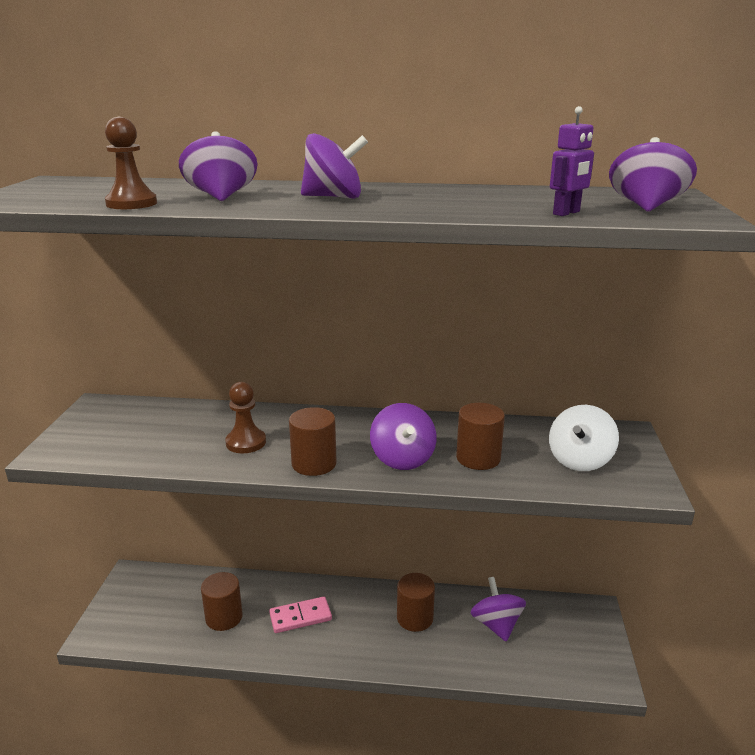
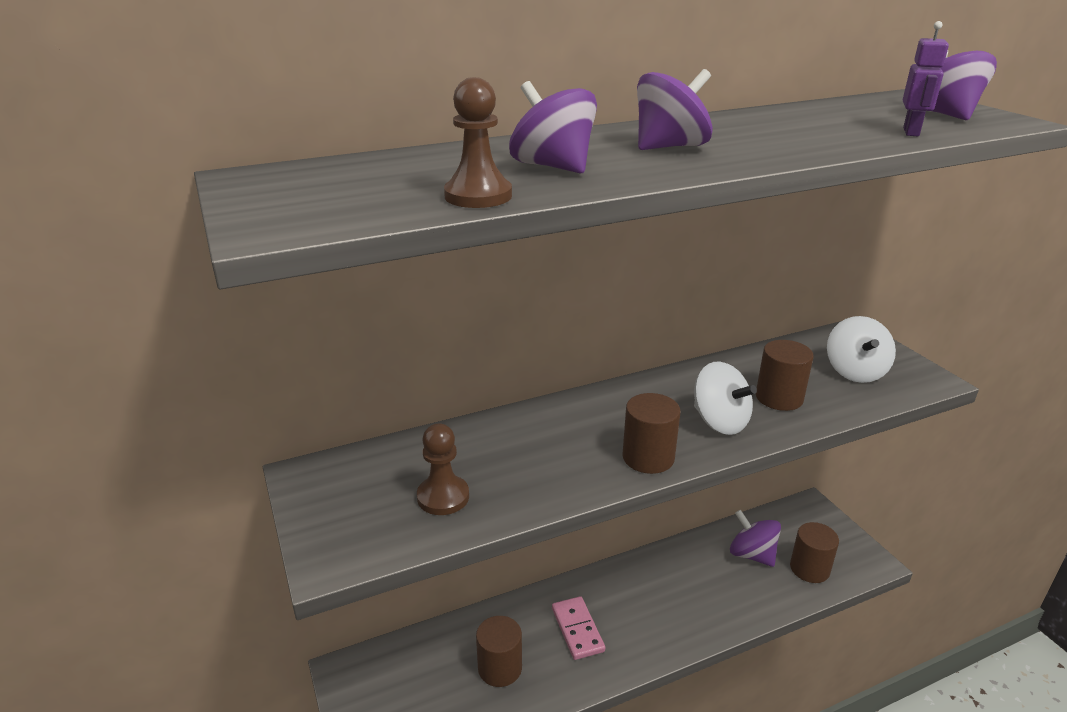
camera: 30 degrees left, 5 degrees up
(246, 442) = (549, 459): brown pawn -> brown pawn (443, 497)
(300, 617) = (577, 629): pink domino -> pink domino turned 60 degrees counterclockwise
(402, 459) = (719, 422): purple spinning top -> white spinning top
(415, 618) = (681, 580): brown cylinder -> brown cylinder (809, 569)

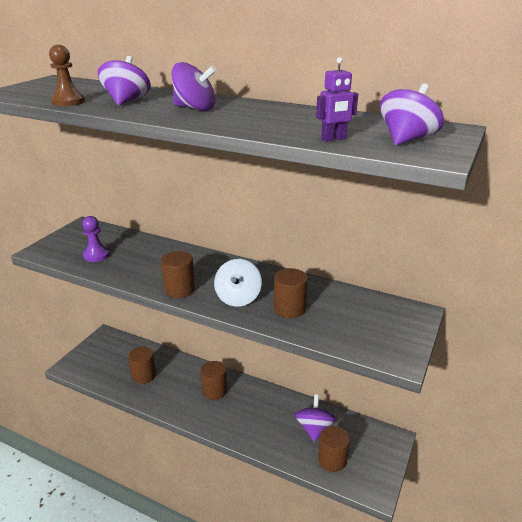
camera: 50 degrees right, 0 degrees up
(443, 497) = (96, 255): brown pawn -> purple pawn
(577, 629) = (189, 388): pink domino -> none
(609, 606) = (214, 391): none -> brown cylinder
(855, 372) = (362, 326): white spinning top -> none

